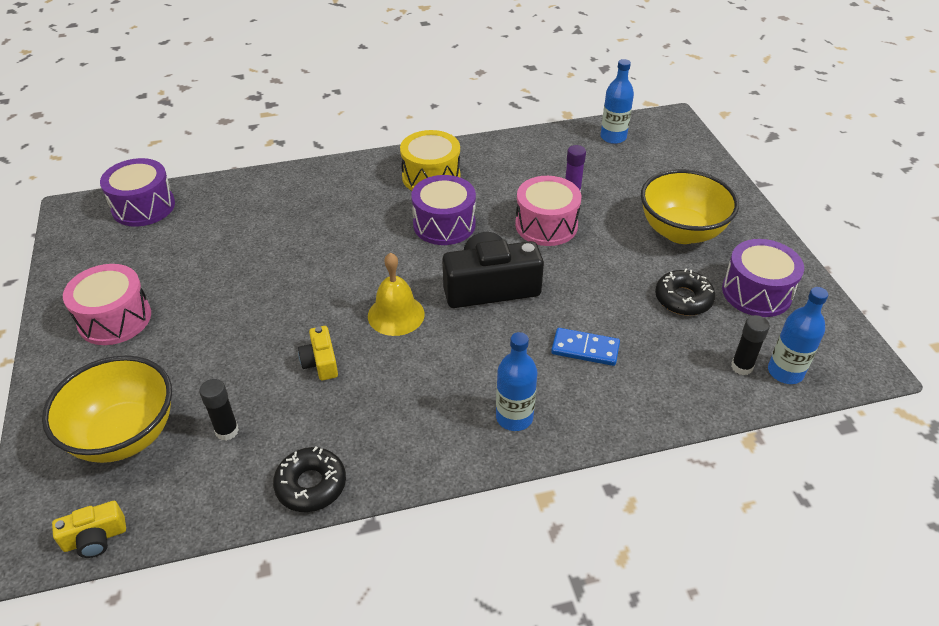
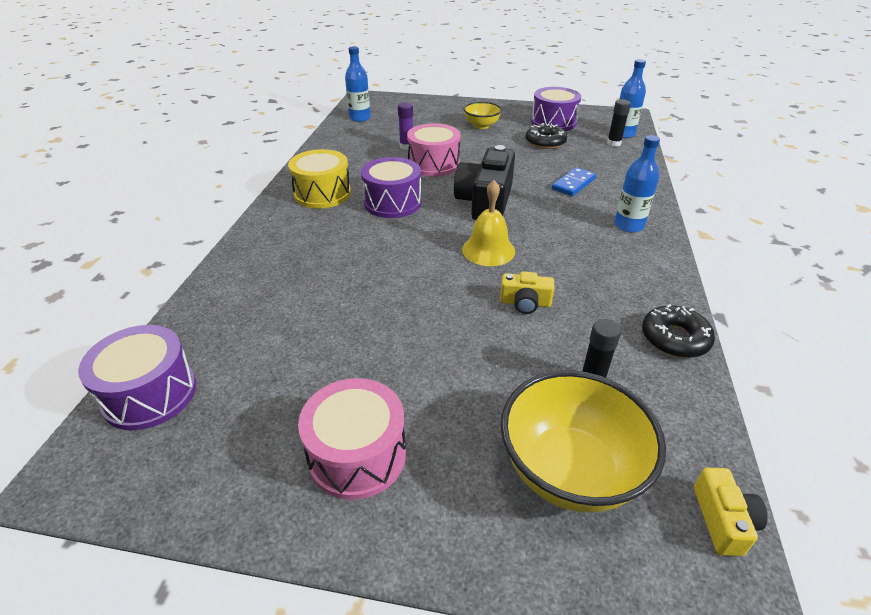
camera: 65 degrees left, 5 degrees down
(681, 232) = (481, 126): yellow bowl -> yellow bowl, size x0.56

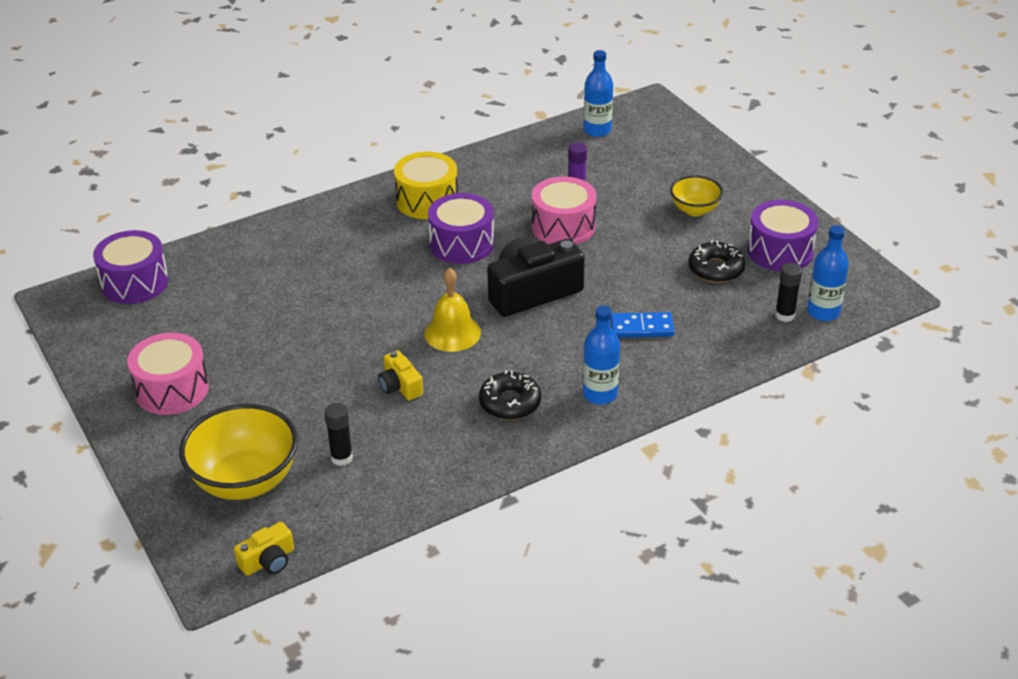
camera: 50 degrees right, 0 degrees up
(674, 338) = (442, 482): black donut -> black donut (510, 403)

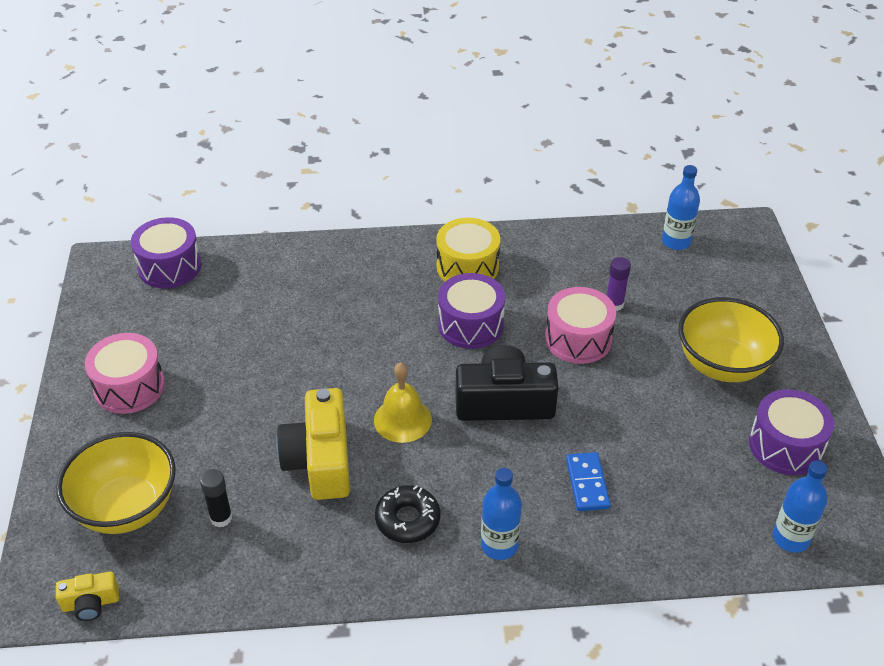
camera: 25 degrees right, 5 degrees up
(400, 386) = (320, 460): yellow camera -> yellow camera, size x2.02
(642, 328) = (587, 483): blue domino -> blue domino turned 60 degrees clockwise
(695, 210) = (722, 365): yellow bowl -> yellow bowl, size x1.79
(716, 269) = (704, 442): black donut -> none
(785, 315) = (746, 526): black glue stick -> none

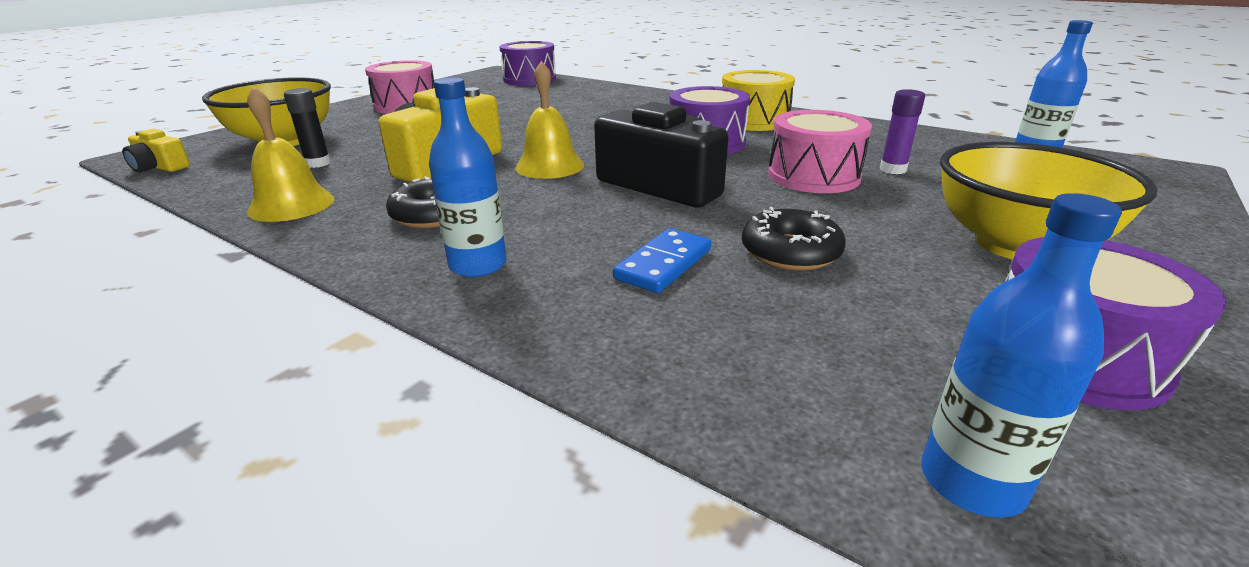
camera: 40 degrees right, 15 degrees down
(296, 571) = (291, 205): none -> yellow bell
(634, 434) = (790, 252): none -> black donut

